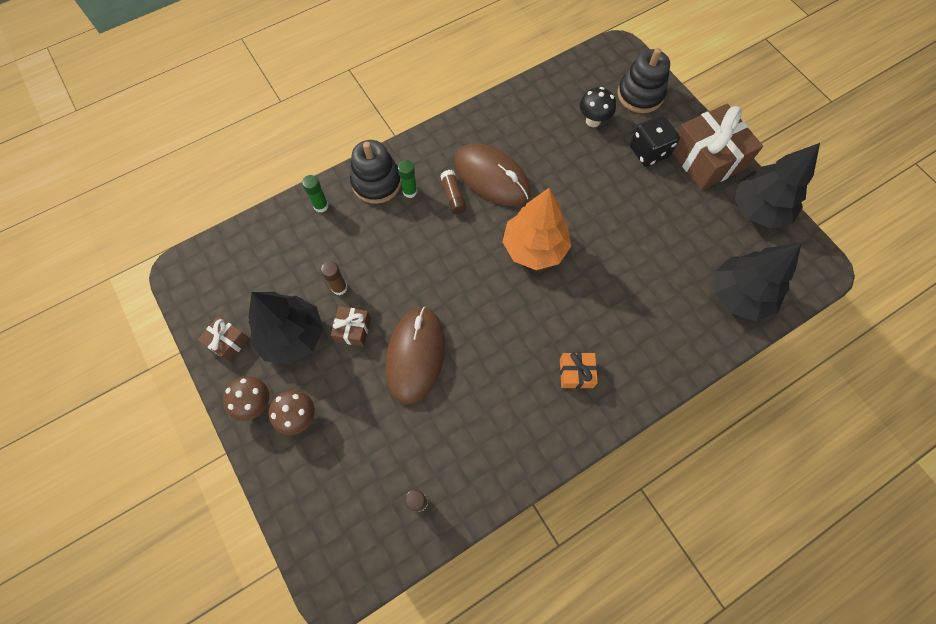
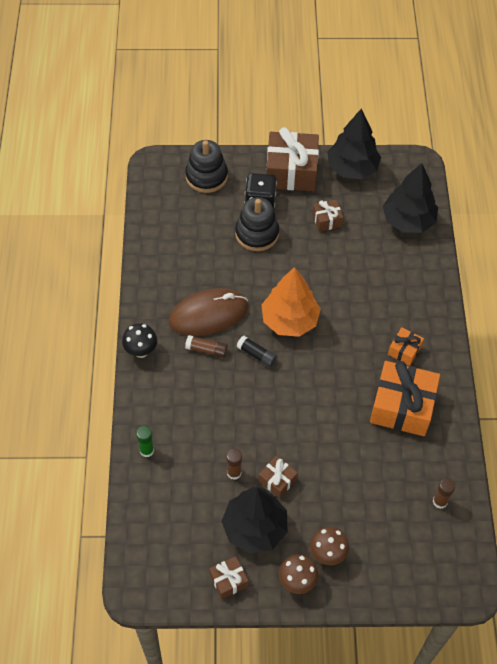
camera: 60 degrees left, 10 degrees down
(376, 182) = (154, 398): black stacking toy -> black stacking toy (257, 233)
(410, 191) = (180, 378): green glue stick -> none
(415, 355) = (327, 447): brown mouse -> none
(476, 240) = (257, 355): none -> black glue stick
(507, 405) = (402, 406): none -> orange gift
(593, 121) = (207, 219): black mushroom -> black mushroom (141, 351)
(676, 219) = (327, 220): none -> brown gift

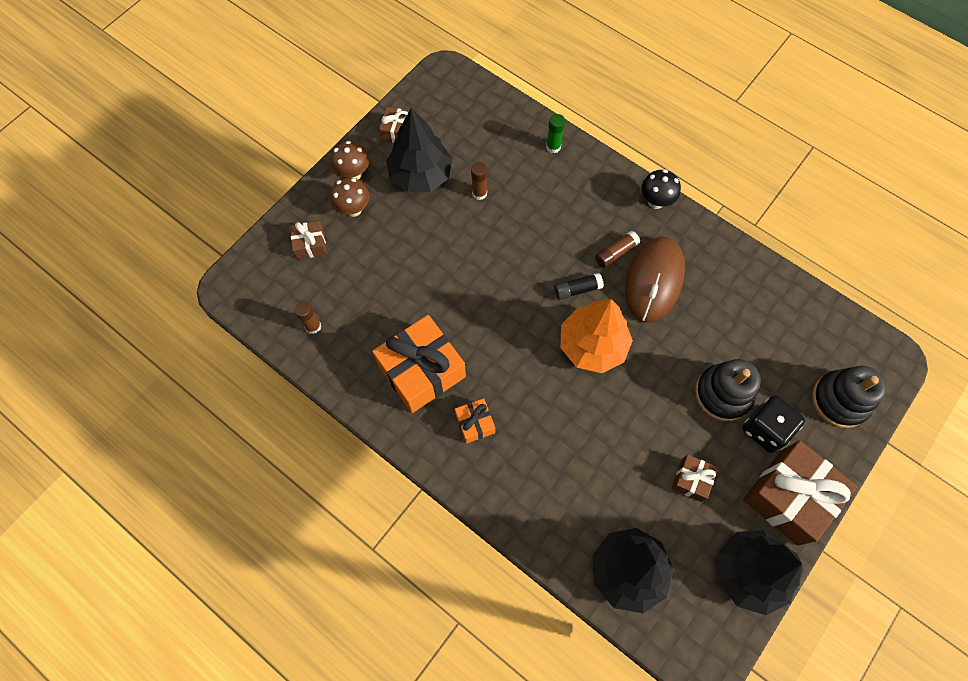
camera: 130 degrees right, 10 degrees up
(277, 480) = (444, 219): brown gift -> brown gift (310, 244)

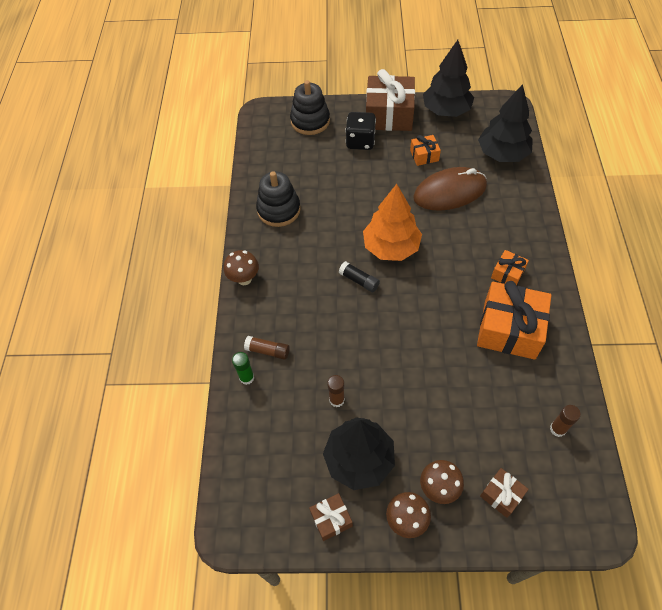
camera: 125 degrees left, 10 degrees down
(615, 253) = (309, 276): brown glue stick -> brown glue stick (268, 351)
(654, 280) = (311, 243): brown mouse -> brown mouse (449, 192)
(655, 202) = (244, 279): black mushroom -> brown mushroom
(691, 480) = (424, 155): brown gift -> orange gift
(723, 394) = (357, 169): black stacking toy -> black stacking toy (279, 210)

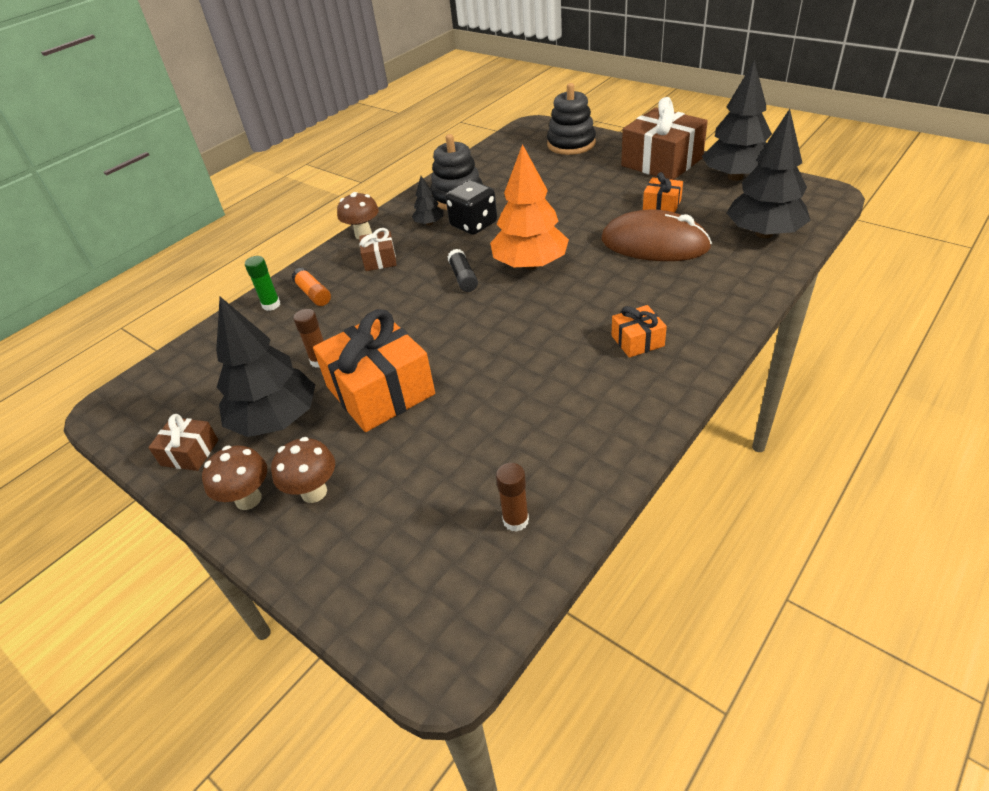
camera: 40 degrees right, 15 degrees down
(268, 351) = (313, 294): brown glue stick -> orange glue stick
(283, 244) = (429, 223): none -> black tree
(360, 141) = (604, 173): black dice -> black dice (473, 224)
(501, 495) = (368, 543): brown gift -> brown gift (380, 260)
(509, 329) = (575, 392): orange gift -> orange gift (380, 390)

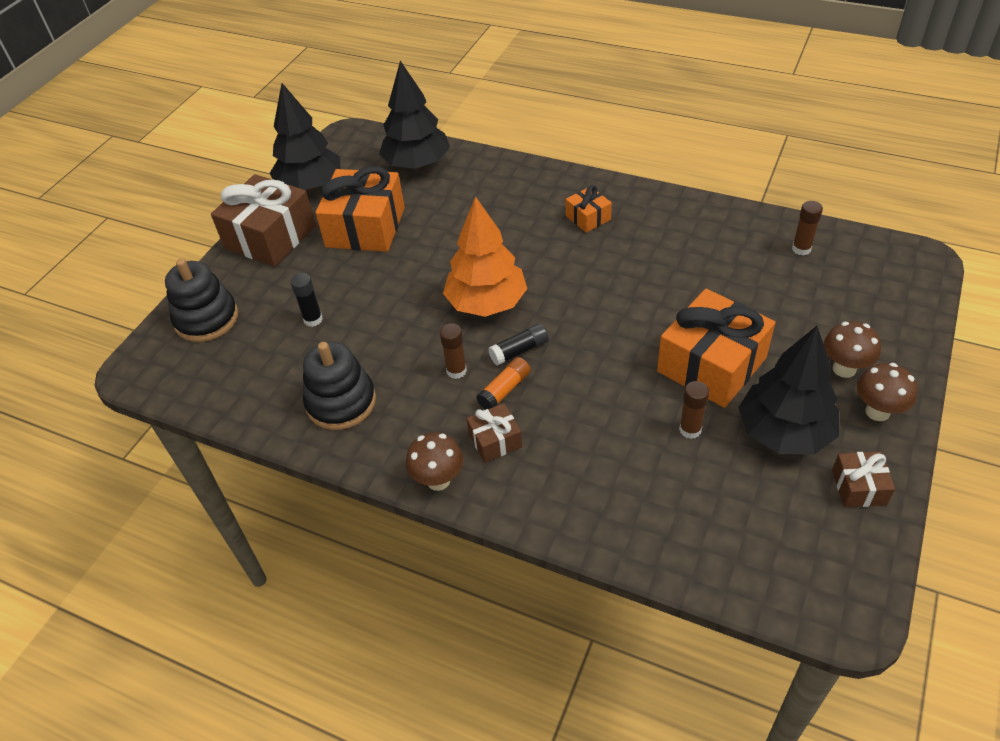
camera: 105 degrees left, 5 degrees up
(271, 305) = (611, 524): green glue stick -> none
(313, 294) = (579, 485): orange glue stick -> orange glue stick (504, 390)
(429, 223) = (407, 414): black tree -> none
(459, 246) = (456, 371): none -> brown glue stick
(473, 224) = (409, 369): black dice -> none
(550, 184) = (313, 319): none -> black glue stick
(654, 244) = (439, 224): brown mouse -> none
(662, 205) = (365, 227): orange gift -> orange gift, size x2.06

